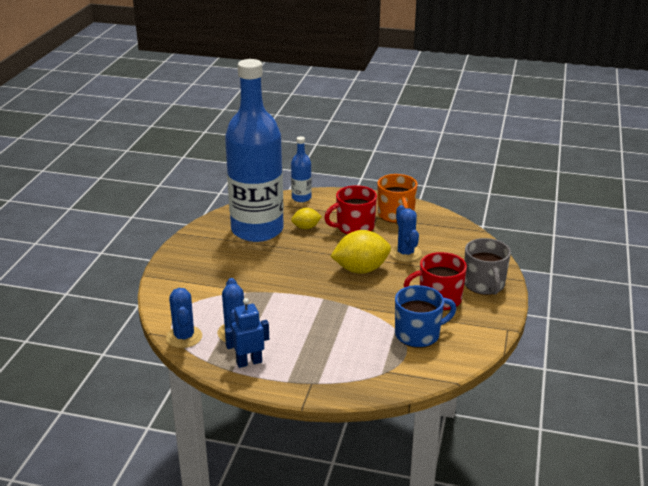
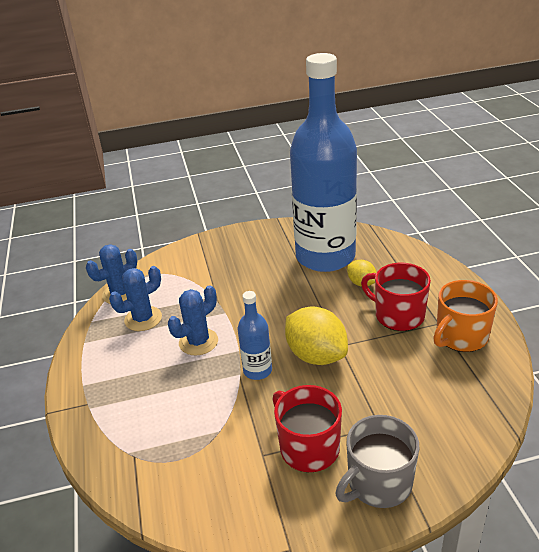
camera: 65 degrees right, 5 degrees up
(249, 362) = (102, 347): blue robot -> none
(301, 198) = (416, 256): blue bottle -> blue bottle (257, 370)
(405, 253) = (383, 378): blue cactus -> blue cactus (198, 342)
(418, 334) = (220, 456): blue mug -> none

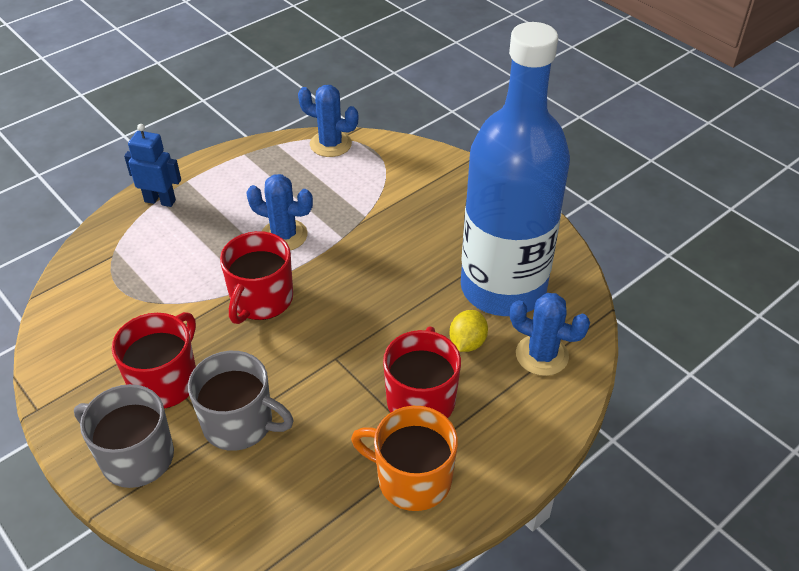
camera: 60 degrees right, 10 degrees up
(92, 408) = (160, 201): none -> blue robot
(143, 319) = (299, 179): blue cactus -> blue cactus (542, 355)
(257, 370) = (261, 300): blue bottle -> red mug
(316, 355) = (308, 342): yellow lemon -> none
(374, 411) = (239, 423): none -> grey mug

